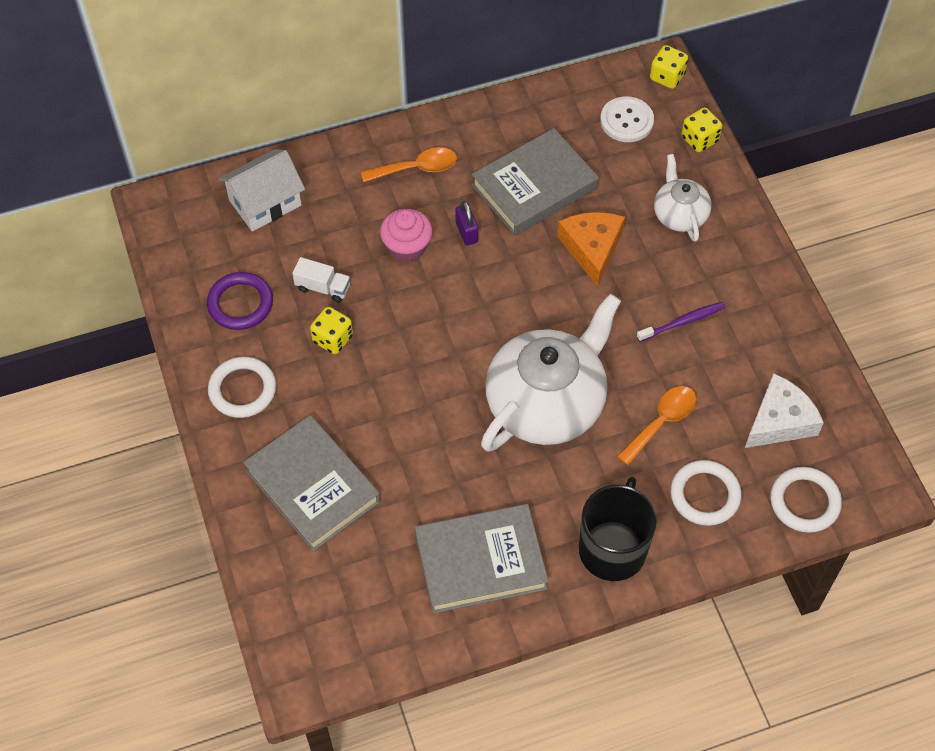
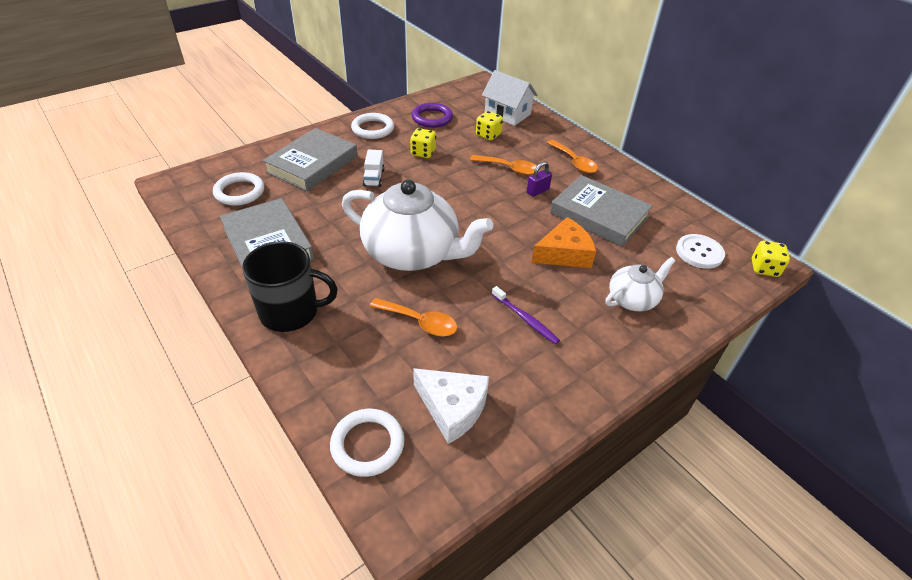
camera: 70 degrees right, 15 degrees down
(323, 288) = (459, 143): white truck -> white truck (374, 178)
(407, 247) = (509, 169): pink cupcake -> orange spoon
(699, 139) = (719, 299): yellow dice -> yellow dice (488, 135)
(705, 495) = (355, 363): white ring -> white ring (239, 192)

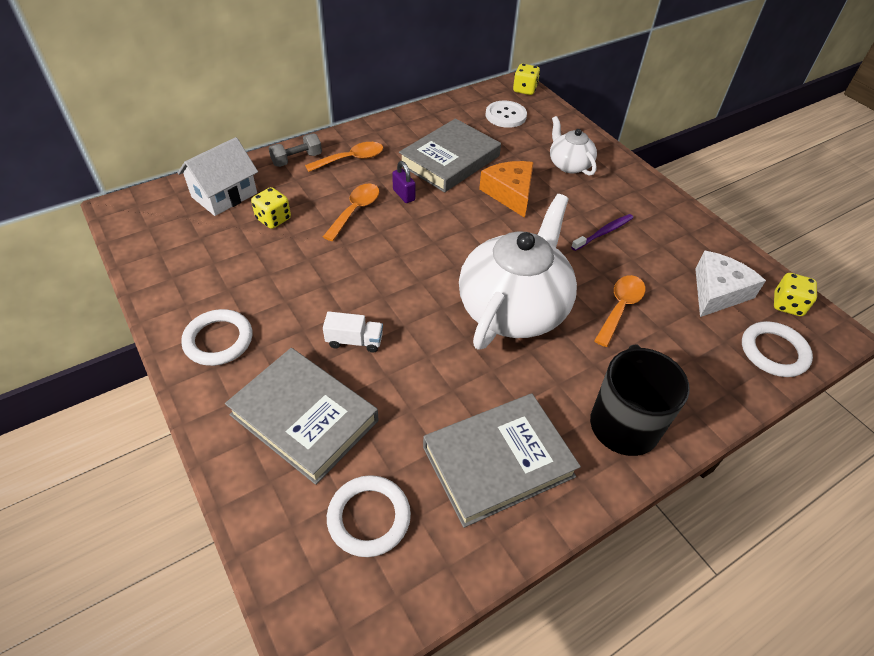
camera: 85 degrees left, 5 degrees up
(423, 153) = (302, 286): yellow dice -> yellow dice (787, 305)
(432, 118) = (209, 270): purple ring -> none
(561, 137) = (297, 159): none -> grey dumbbell

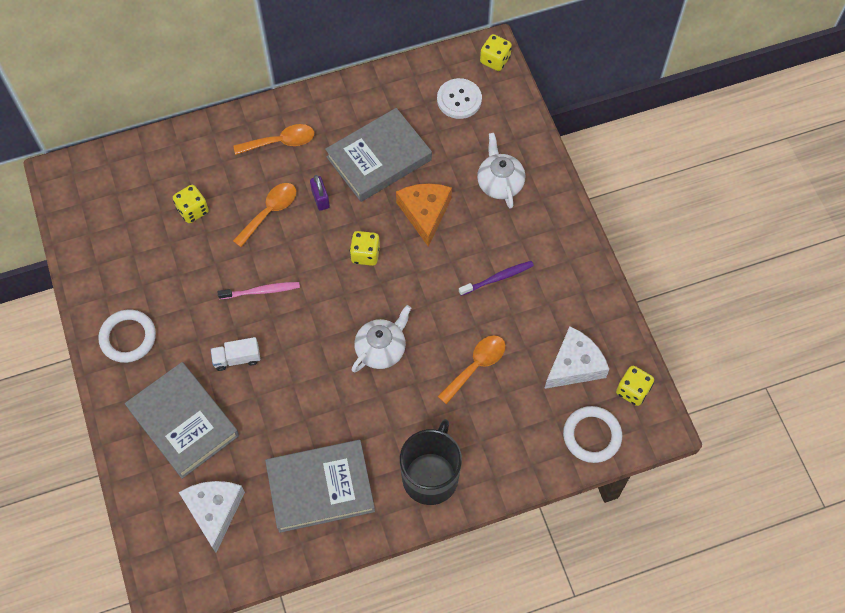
camera: 15 degrees right, 15 degrees up
(224, 195) = (152, 172): white house -> none
(297, 159) = (228, 134): grey dumbbell -> none
(354, 341) = (237, 358): white truck -> white truck turned 150 degrees clockwise
(365, 275) = (261, 291): none -> pink toothbrush
(369, 517) = (214, 511): white ring -> white cheese
(465, 231) = (365, 254): none -> yellow dice
(514, 308) = (381, 349): white teapot -> white teapot, size x0.51

